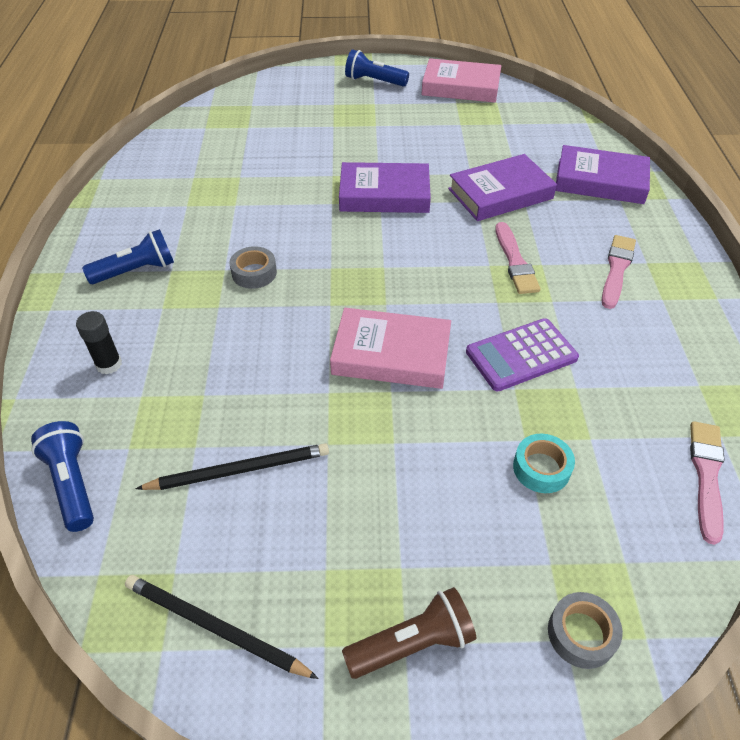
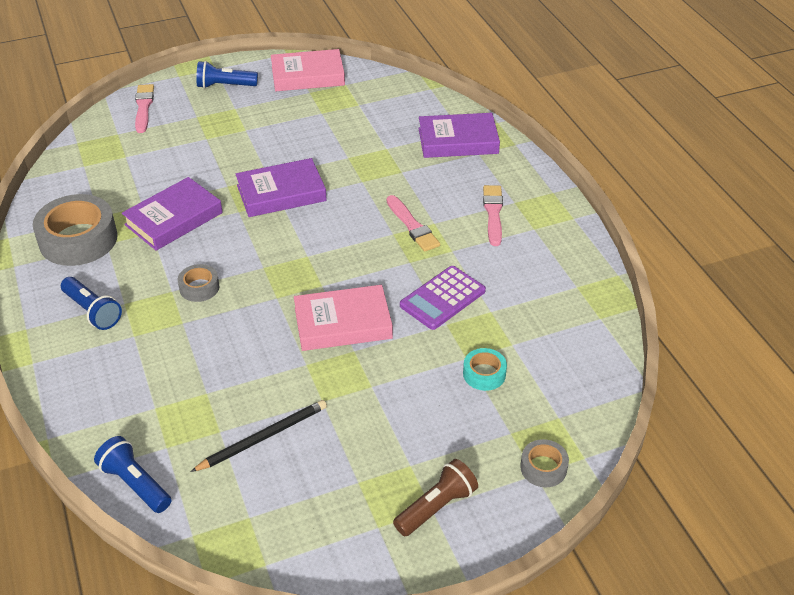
camera: 20 degrees left, 5 degrees down
(109, 364) = (113, 392): black glue stick -> none
(136, 271) = (92, 311): blue flashlight -> blue flashlight turned 90 degrees clockwise
(162, 195) = (78, 239): none -> grey tape
(215, 627) = (296, 540): black pencil -> none
(500, 194) = (380, 170): purple book -> purple book (174, 219)
(706, 476) = (597, 348): pink brush -> pink brush (143, 107)

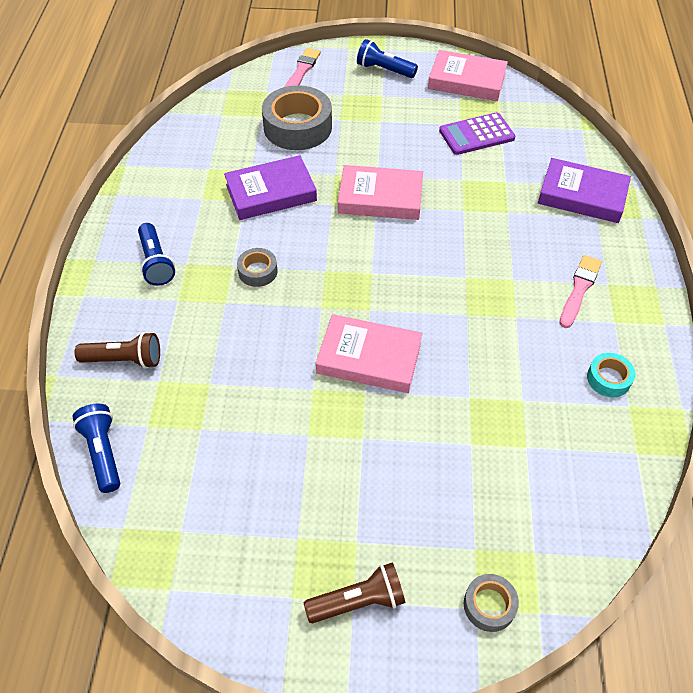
camera: 25 degrees right, 10 degrees up
(78, 239) = (180, 186): grey tape -> grey tape (297, 127)
(110, 402) = (124, 359): none -> brown flashlight
(263, 437) = (235, 452): black pencil -> none
(281, 193) = (380, 198): purple book -> pink book
(412, 226) = (489, 275): pink brush -> none
(442, 298) = (480, 367): purple calculator -> purple calculator (476, 134)
(484, 374) = (480, 469): turquoise tape -> turquoise tape (608, 379)

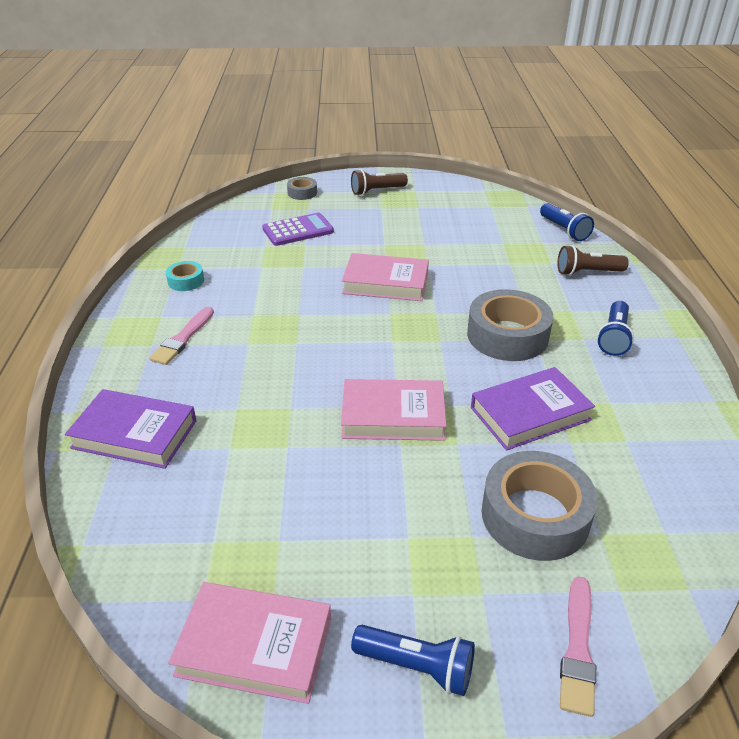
camera: 175 degrees right, 15 degrees down
(156, 262) = (614, 337): blue flashlight -> blue flashlight turned 135 degrees counterclockwise
(258, 271) = (507, 335): grey tape -> grey tape, size x2.03
(476, 134) = (256, 521): purple calculator -> purple calculator (298, 230)

